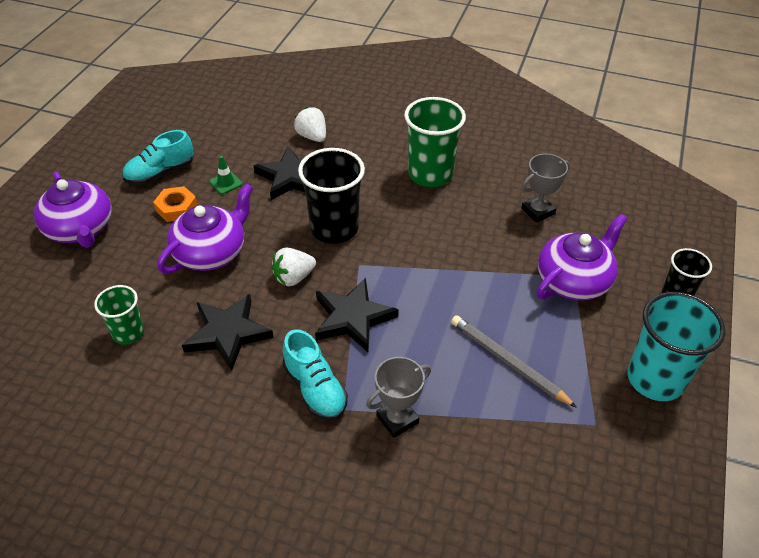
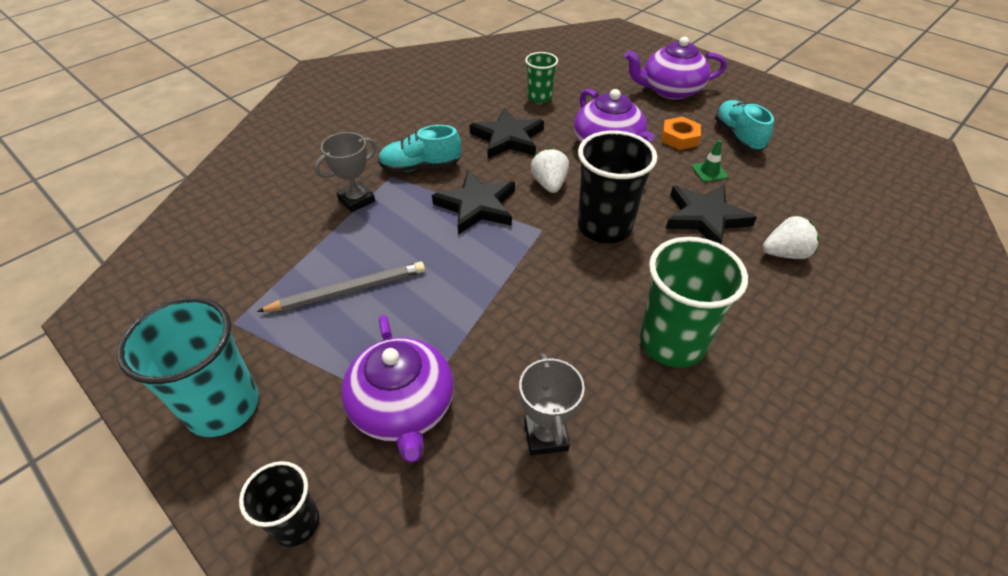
camera: 115 degrees right, 0 degrees up
(397, 419) = (356, 200): grey trophy -> grey trophy turned 60 degrees clockwise

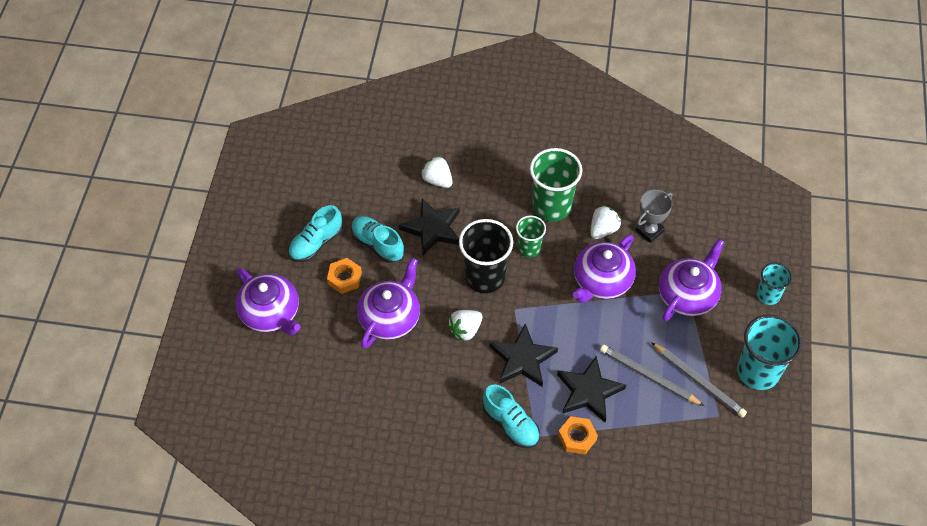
camera: 125 degrees left, 10 degrees up
(289, 333) = (699, 381): none -> grey pencil
(296, 523) = (768, 295): black cup -> turquoise cup
(356, 200) = (577, 437): grey trophy -> orange nut
(508, 138) = (429, 389): black star -> black star (589, 391)
(510, 324) = (601, 281): none -> purple teapot
(539, 97) = (352, 403): green cup -> green cup (529, 248)
(590, 377) = (603, 230): none -> white strawberry
(709, 172) = (377, 244): green traffic cone -> turquoise shoe

